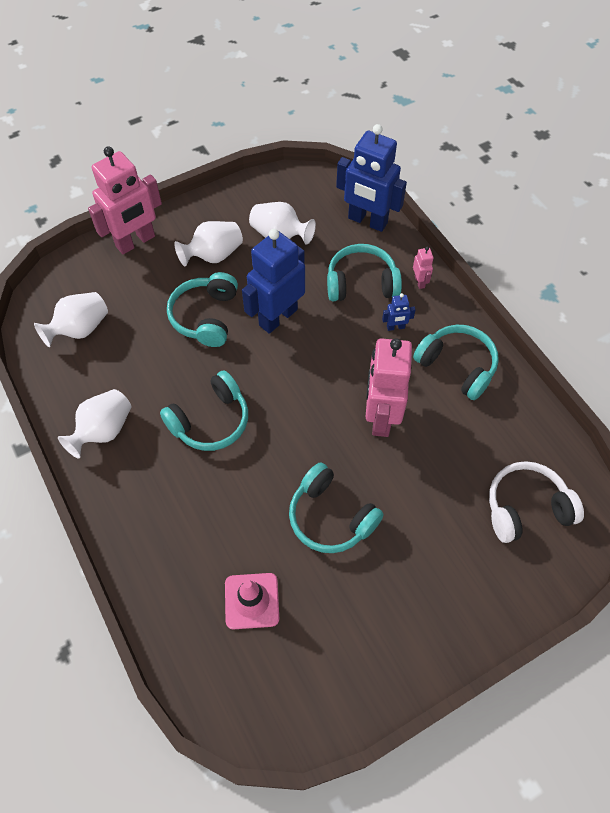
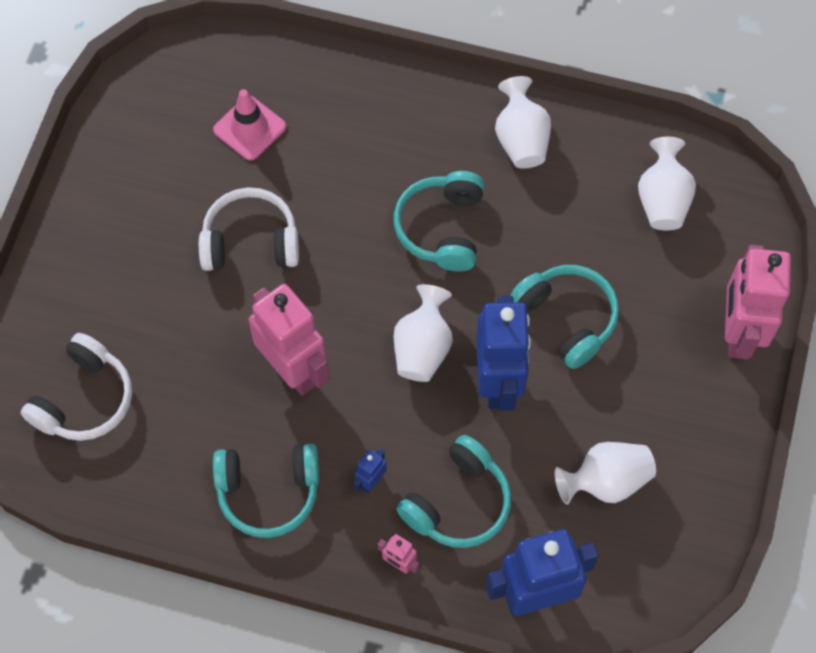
camera: 135 degrees right, 5 degrees up
(213, 255) = (643, 392): white vase -> white vase (422, 348)
(330, 517) = (250, 241): turquoise headphones -> white headphones

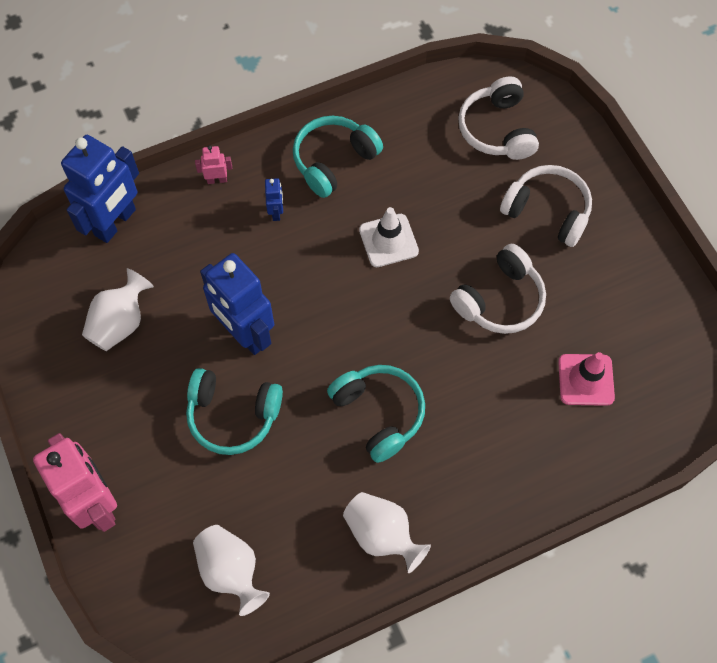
camera: 140 degrees right, 0 degrees up
(126, 285) = (547, 211): none -> white headphones
(293, 369) = (388, 240): pink robot -> white traffic cone
(422, 348) = (317, 318): white vase -> none
(458, 503) = (209, 239): turquoise headphones -> none

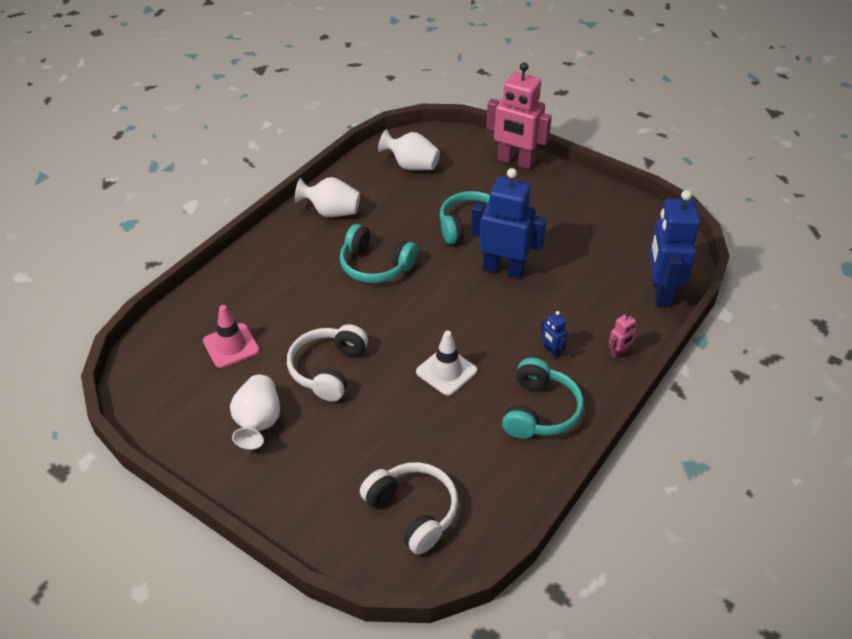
camera: 150 degrees right, 20 degrees down
(120, 323) = (592, 240): white vase -> white vase (258, 423)
(547, 211) = (323, 457): white headphones -> none

